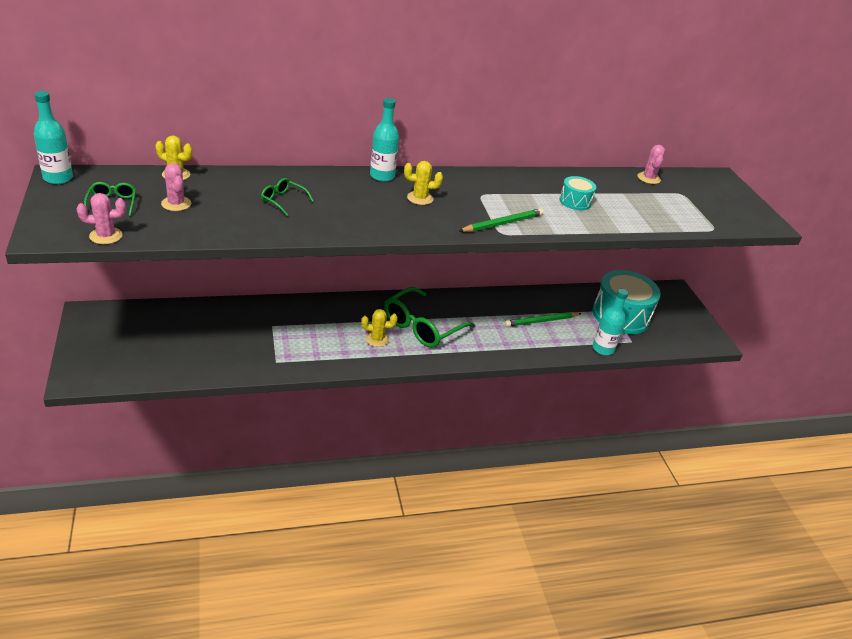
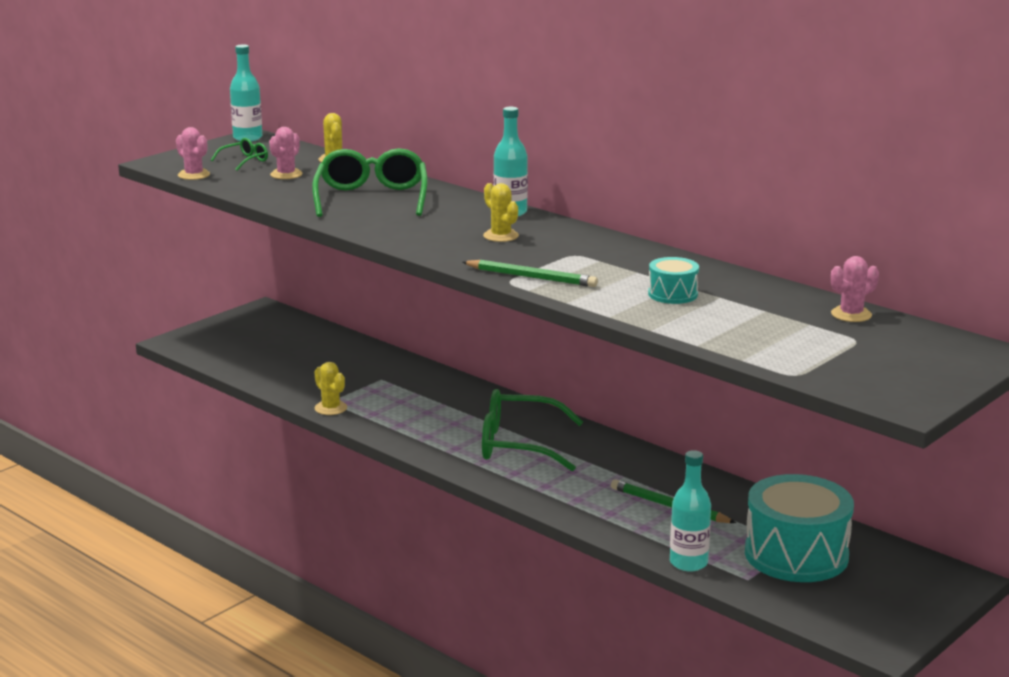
camera: 60 degrees right, 15 degrees down
(283, 201) = (371, 198): green glasses -> green glasses, size x2.13
(377, 339) = (451, 431): yellow cactus -> yellow cactus (331, 408)

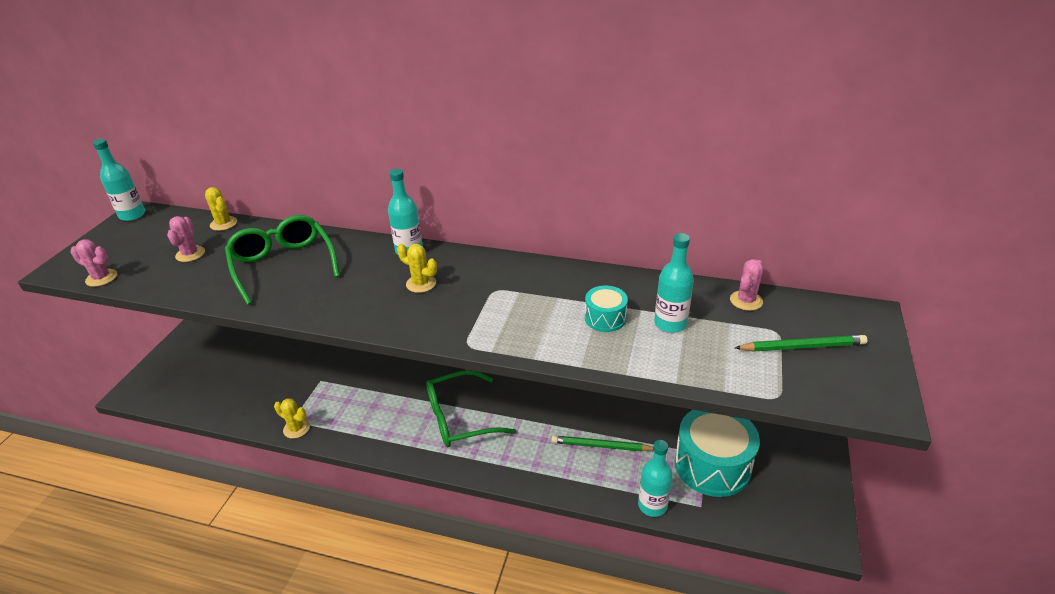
camera: 25 degrees left, 15 degrees up
(244, 161) = (142, 246): green glasses -> none
(531, 277) = (481, 332): green pencil -> green pencil (802, 347)
(740, 311) = (670, 323): none -> turquoise bottle

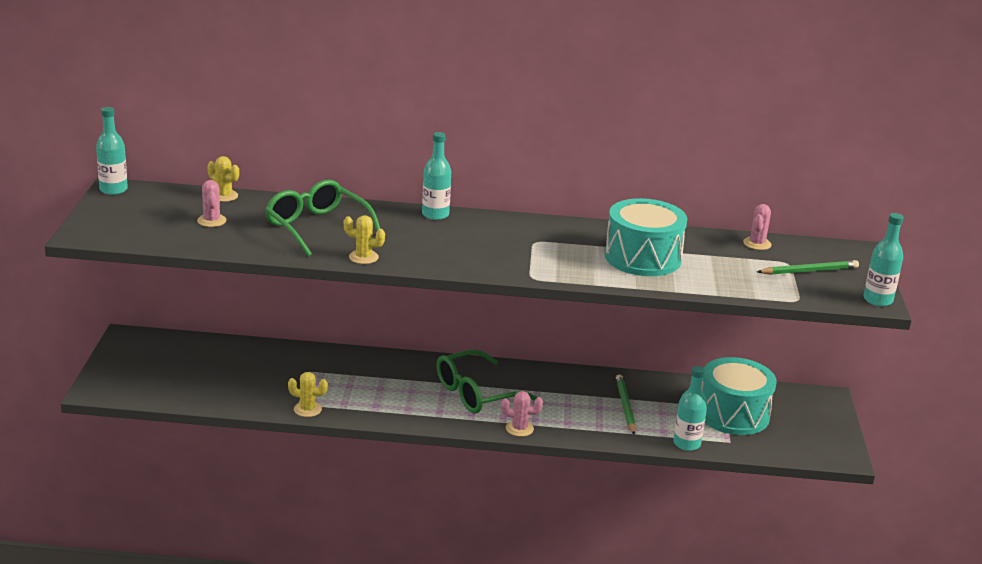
camera: 15 degrees left, 10 degrees down
(101, 278) = (135, 241): pink cactus -> pink cactus (519, 428)
(421, 284) = (463, 238): yellow cactus -> yellow cactus (363, 257)
(601, 446) = (625, 406): green pencil -> green pencil turned 90 degrees clockwise
(605, 318) = (642, 258): turquoise drum -> turquoise drum, size x2.09
(670, 323) = (699, 260): turquoise bottle -> turquoise bottle (877, 300)

